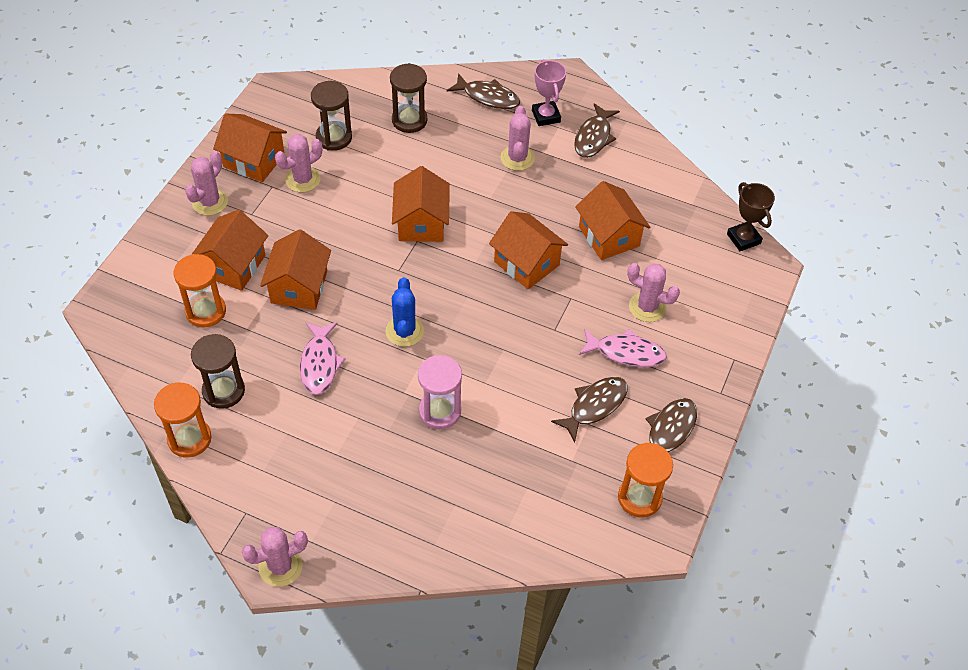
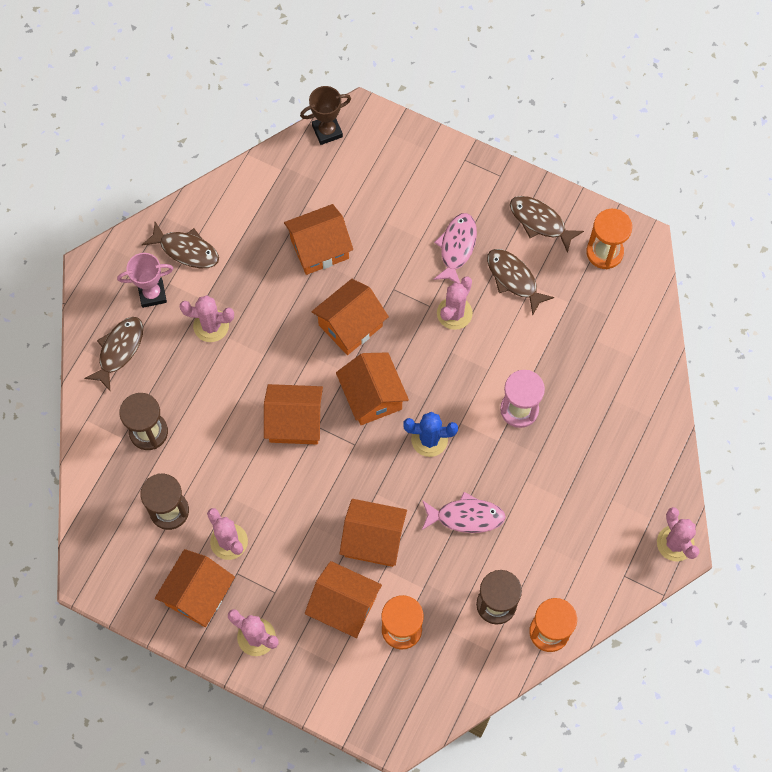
camera: 85 degrees left, 15 degrees up
(450, 283) = (372, 396): none -> orange house
(647, 307) = (406, 224): pink cactus -> pink cactus (454, 313)

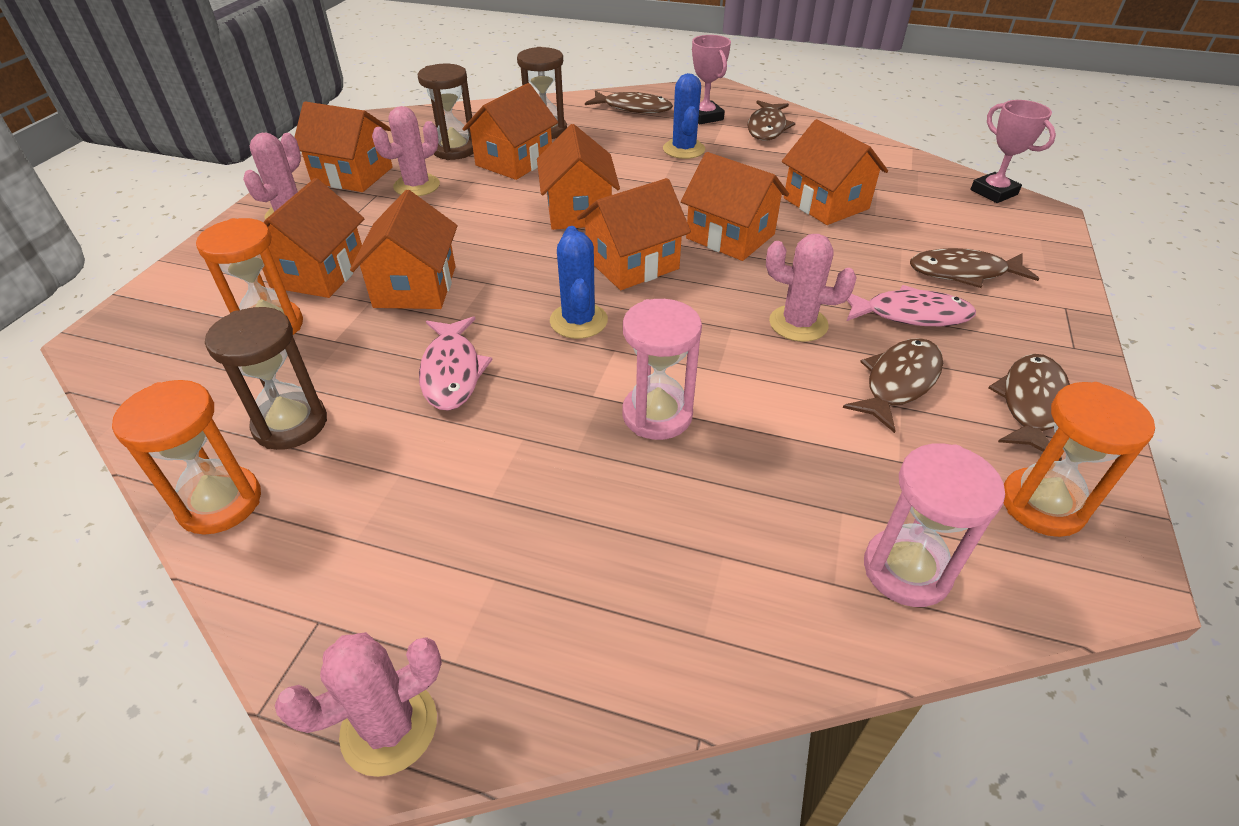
camera: 80 degrees right, 25 degrees down
(202, 463) = (514, 161): none -> orange house
(211, 326) = (684, 149): pink cactus -> blue cactus
(327, 131) = (993, 192): brown trophy -> pink trophy
(420, 198) = (963, 273): none -> brown fish
(631, 325) = (906, 570): none -> pink hourglass

